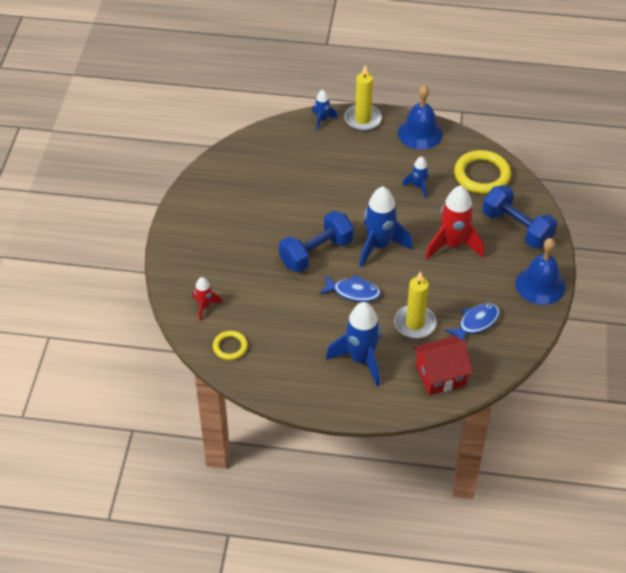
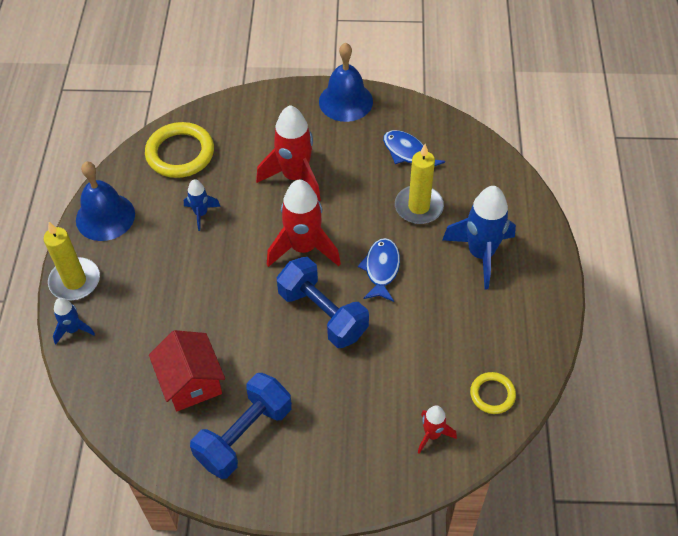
camera: 95 degrees left, 5 degrees up
(379, 246) = (304, 248): blue rocket -> red rocket
(440, 375) = (485, 181): red house -> red house (191, 382)
(517, 228) = (264, 121): blue dumbbell -> blue dumbbell (244, 435)

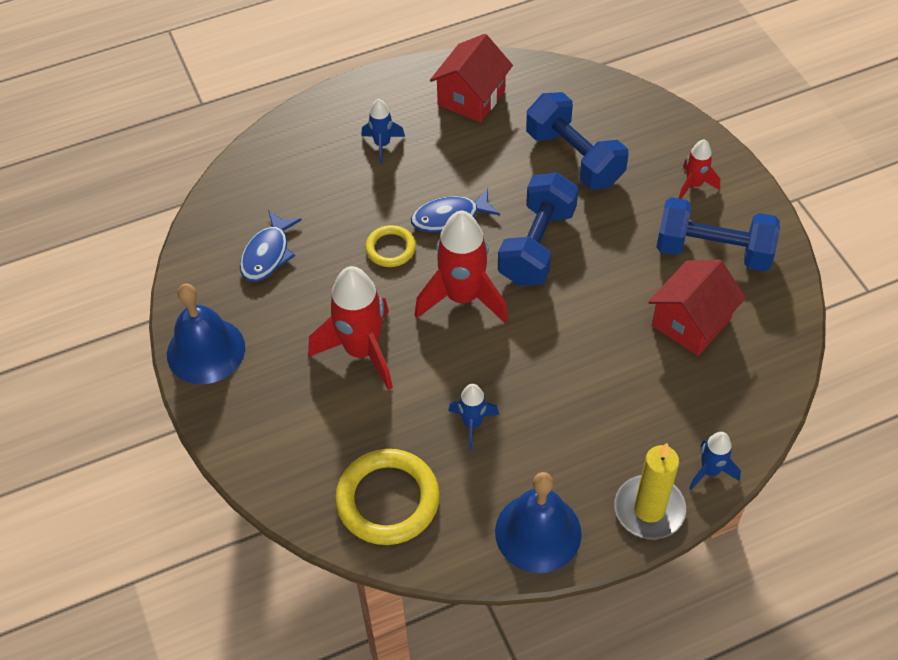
camera: 115 degrees left, 0 degrees up
(398, 381) = (574, 158): none -> blue dumbbell
(418, 207) = (345, 216): yellow candle -> none
(432, 435) = (611, 116): red rocket -> red rocket (694, 185)
(480, 254) = (382, 145): blue rocket -> blue rocket, size x0.52
(492, 394) = (541, 88): yellow ring -> yellow ring (390, 248)
(505, 336) = (471, 97): none -> red house

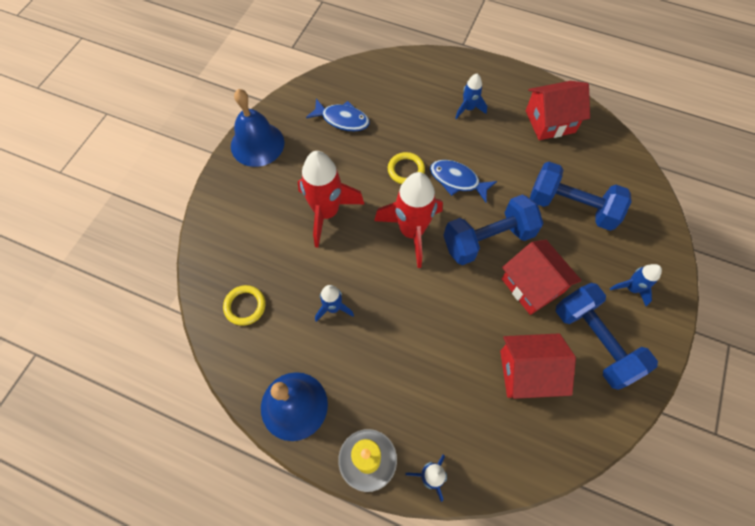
camera: 45 degrees right, 10 degrees up
(268, 254) = (342, 119): blue fish -> blue fish turned 135 degrees counterclockwise
(388, 500) = (245, 306): yellow ring -> yellow ring, size x0.55
(574, 158) = (571, 207): blue dumbbell -> blue dumbbell turned 75 degrees counterclockwise
(617, 251) = (532, 285): none -> red house
(694, 185) = (631, 288): red rocket -> blue rocket

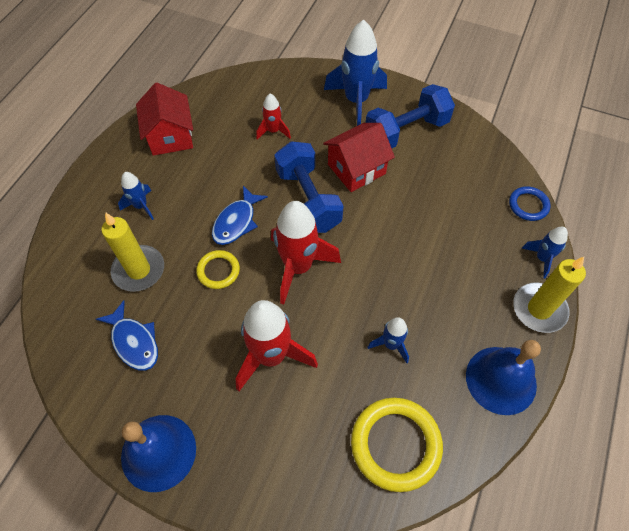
camera: 90 degrees left, 5 degrees down
(245, 306) = (395, 444): yellow ring -> yellow ring, size x1.80
(342, 119) = (134, 342): blue fish -> blue fish turned 120 degrees clockwise
(405, 115) = (139, 270): none -> yellow candle
(502, 474) = (528, 205): none -> blue ring
(527, 372) = (439, 180): red house -> none
(571, 207) = (273, 131): blue dumbbell -> red rocket
(631, 288) = (356, 101): blue rocket -> blue rocket, size x1.93

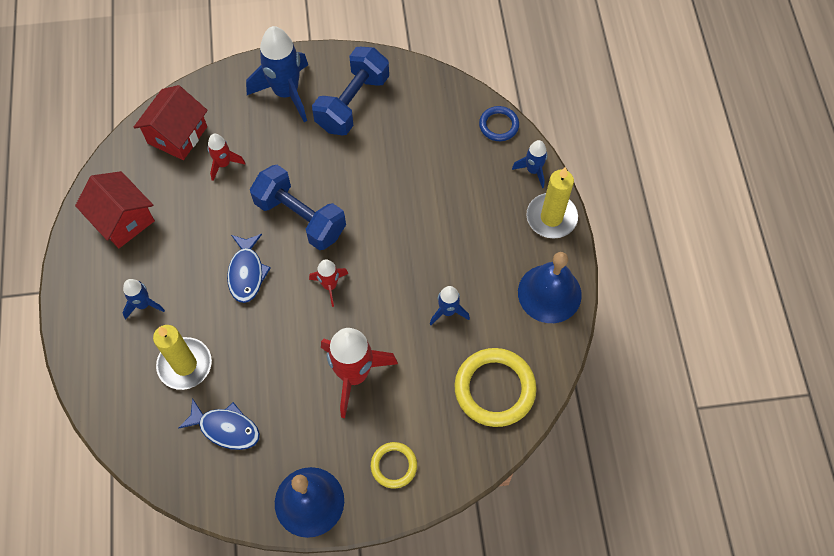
camera: 30 degrees left, 5 degrees up
(218, 271) = (260, 327): yellow ring -> yellow ring (394, 466)
(298, 267) = (330, 286): red rocket -> red rocket, size x0.52
(356, 169) = (327, 164): red house -> red house (177, 135)

